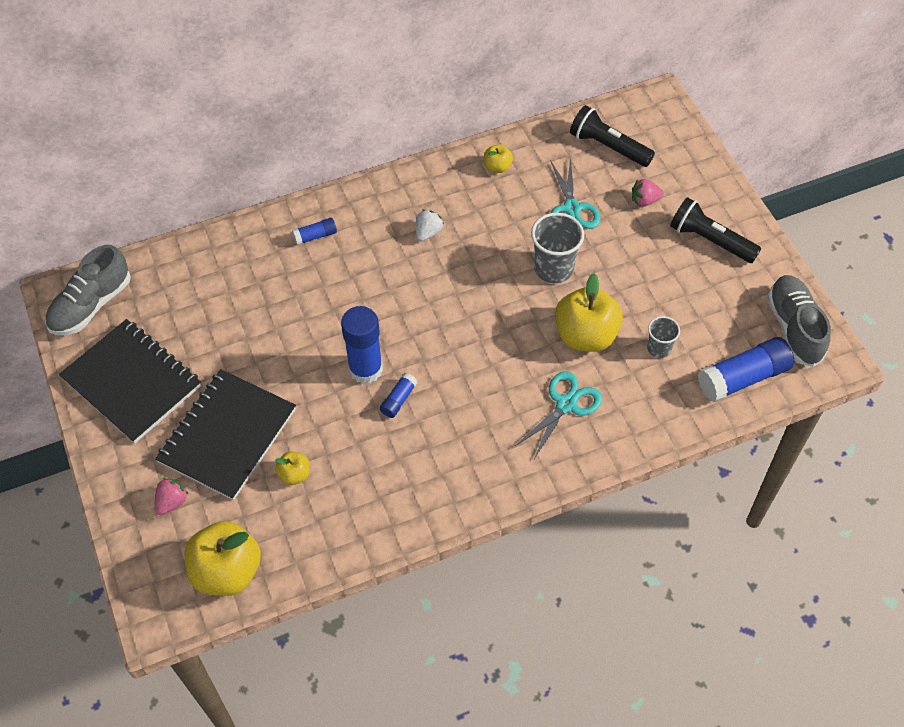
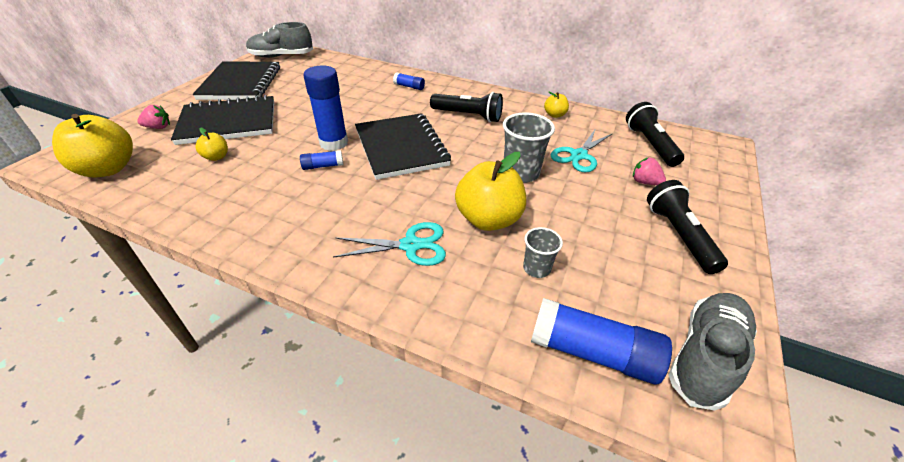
camera: 45 degrees right, 15 degrees down
(428, 232) = (468, 116): white strawberry -> black flashlight
(428, 323) = (401, 147): none -> black notebook

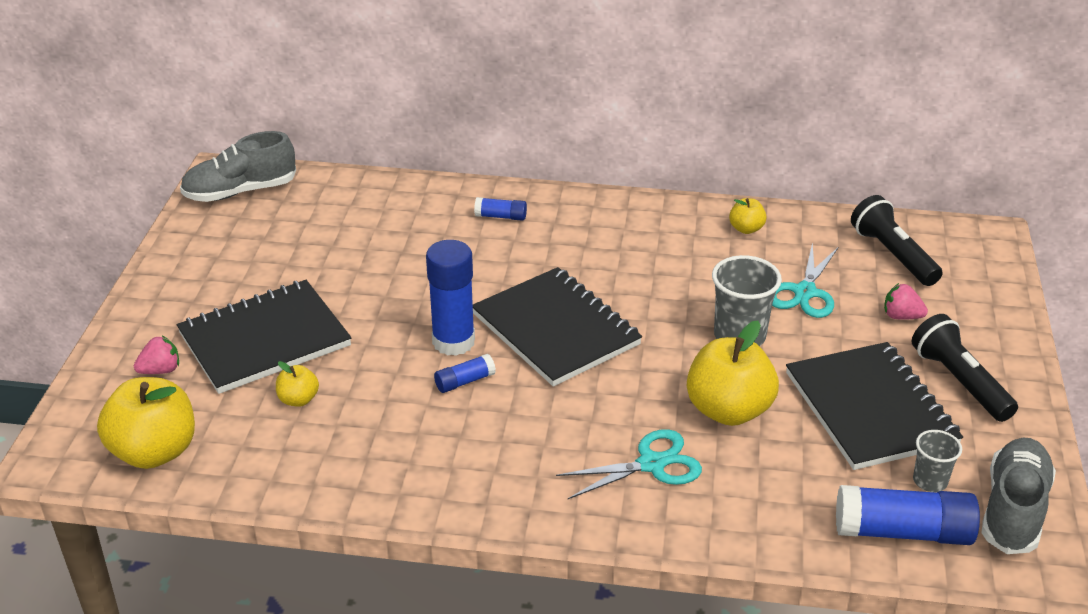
camera: 15 degrees left, 5 degrees down
(241, 83) = (218, 262): black notebook -> black notebook (870, 408)
(468, 116) = (622, 255): black flashlight -> none
(536, 268) = (811, 458): grey cup -> grey cup (930, 481)

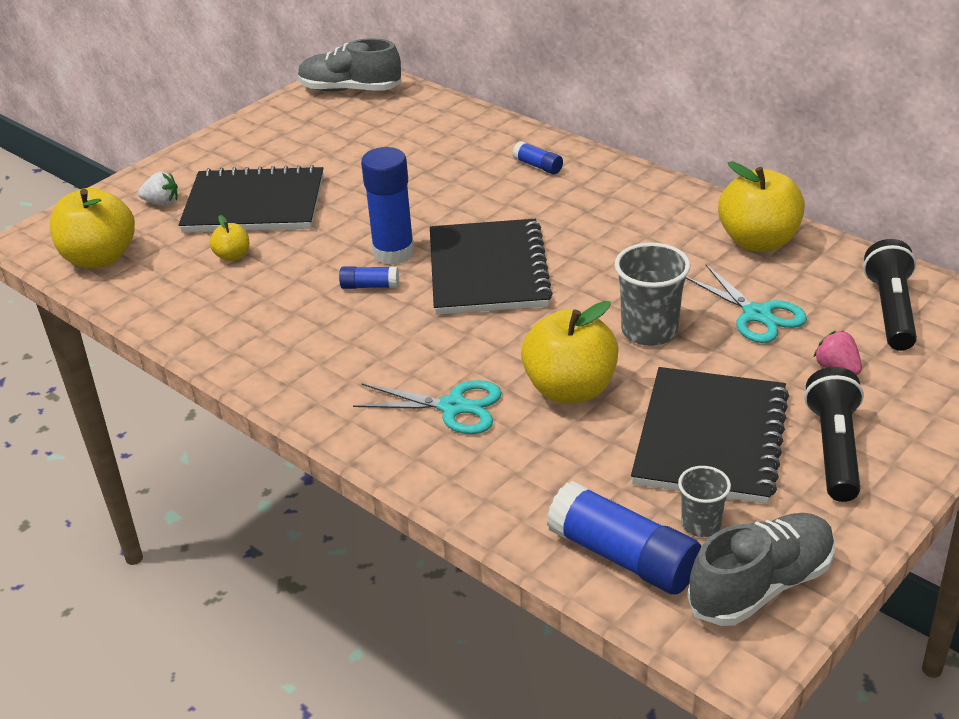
camera: 35 degrees right, 0 degrees up
(161, 370) = (162, 203): pink strawberry -> white strawberry
(746, 229) = (758, 241): yellow apple -> yellow apple, size x2.08
(805, 292) = (757, 315): turquoise scissors -> turquoise scissors turned 90 degrees counterclockwise

